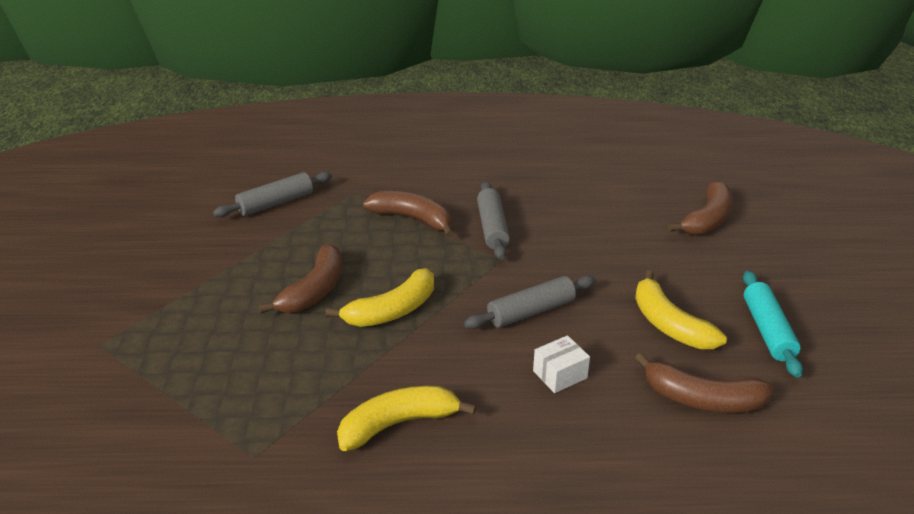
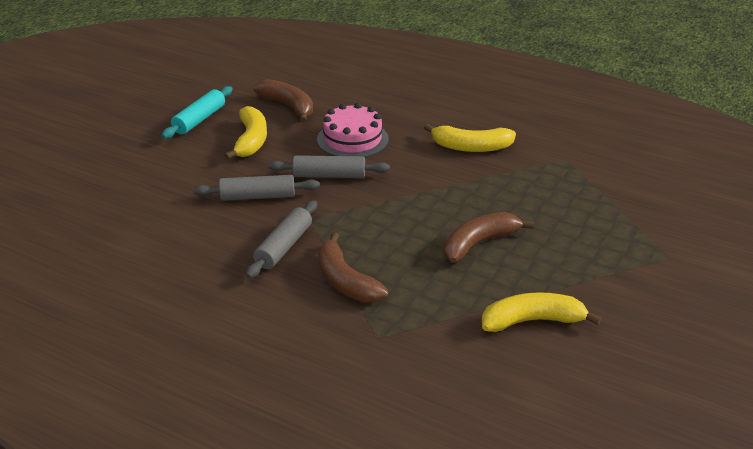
camera: 150 degrees left, 0 degrees up
(276, 203) = (470, 355): grey rolling pin -> grey rolling pin (257, 196)
(392, 311) = (427, 208): yellow banana -> yellow banana (532, 321)
(560, 374) = (352, 139): white box -> pink cake
(707, 219) = (106, 192): brown banana -> none

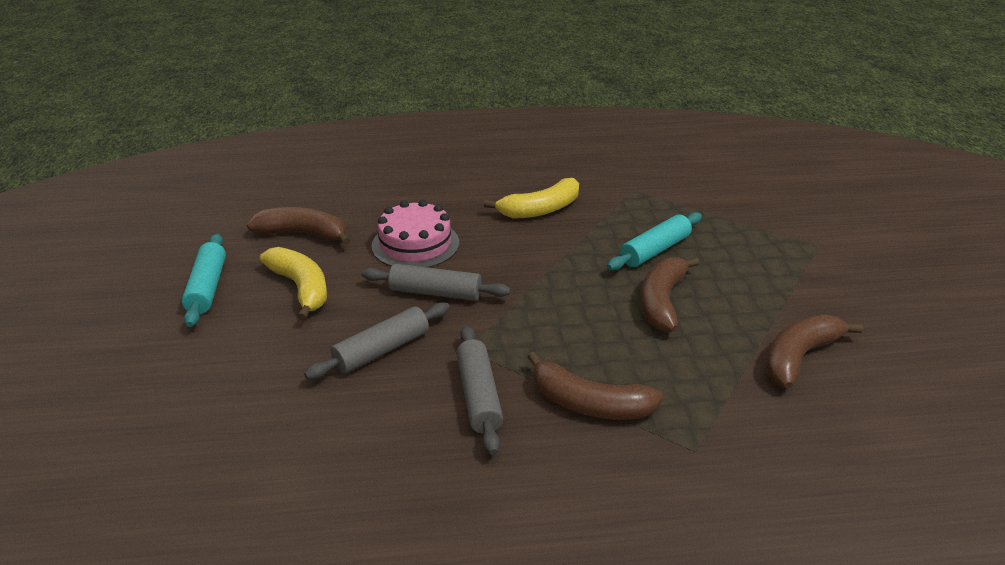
camera: 35 degrees left, 0 degrees up
(329, 175) = (435, 293): grey rolling pin -> grey rolling pin turned 45 degrees clockwise
(522, 208) = (655, 250): none -> turquoise rolling pin
(532, 321) = (799, 357): yellow banana -> brown banana

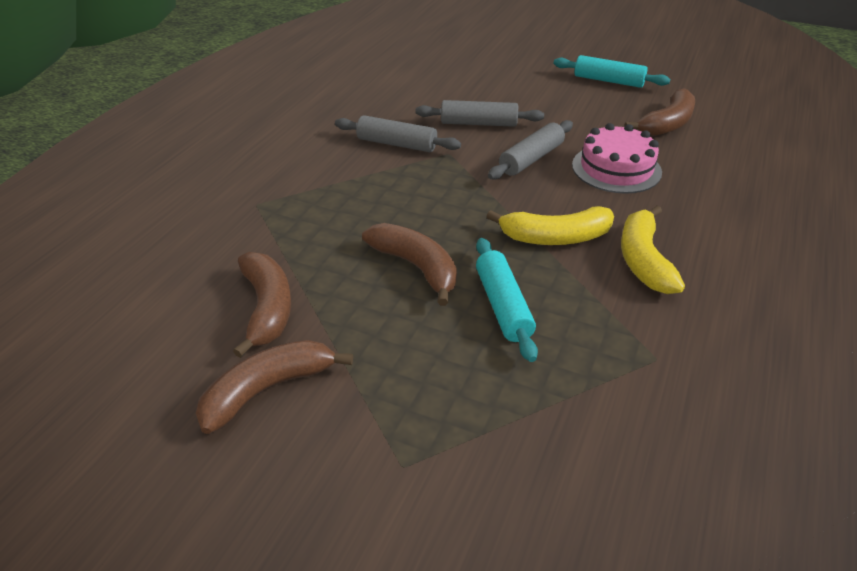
camera: 120 degrees right, 5 degrees up
(301, 288) = (582, 110): yellow banana -> yellow banana (555, 237)
(382, 350) = (478, 123): grey rolling pin -> grey rolling pin turned 75 degrees counterclockwise
(589, 404) = (343, 180): brown banana -> brown banana (267, 390)

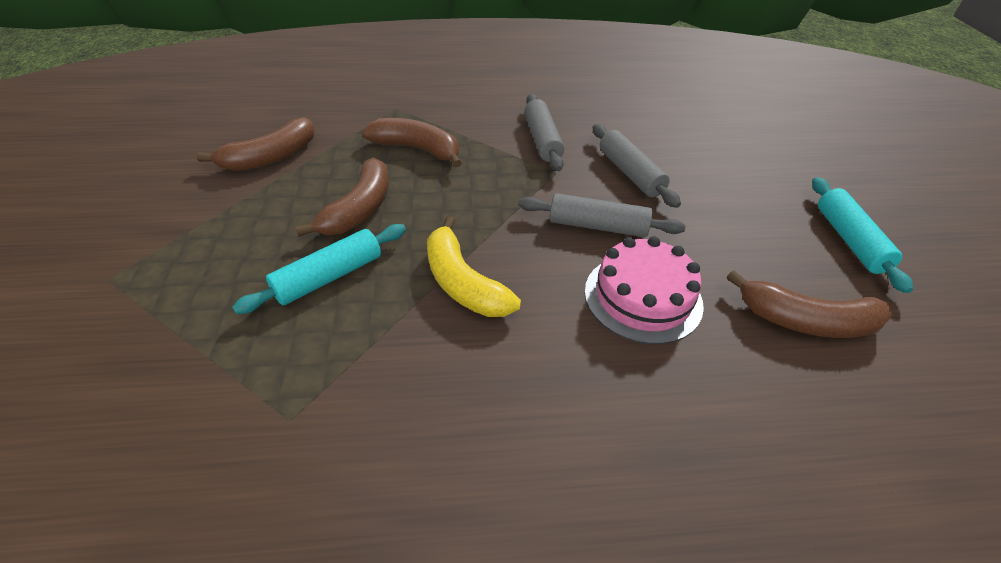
camera: 60 degrees right, 5 degrees up
(267, 390) = (181, 188): brown banana -> brown banana (417, 149)
(643, 260) = (466, 366): yellow banana -> none

